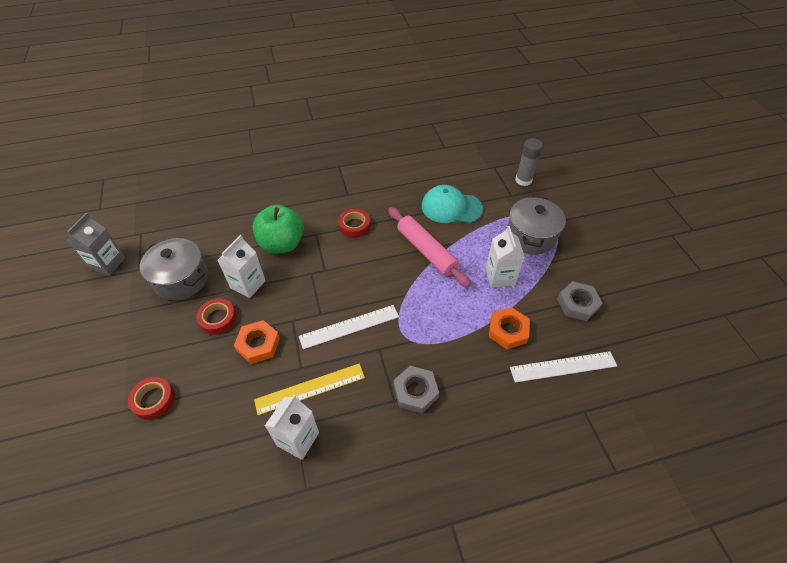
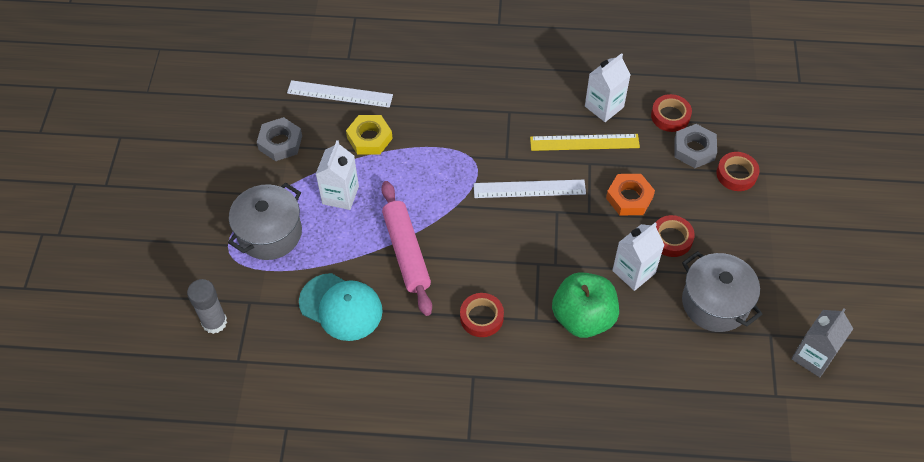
camera: 160 degrees left, 5 degrees up
(223, 450) = (670, 116): none -> red tape
(415, 391) = (487, 112): grey nut -> grey nut (694, 149)
(508, 331) = (369, 138): orange nut -> yellow nut

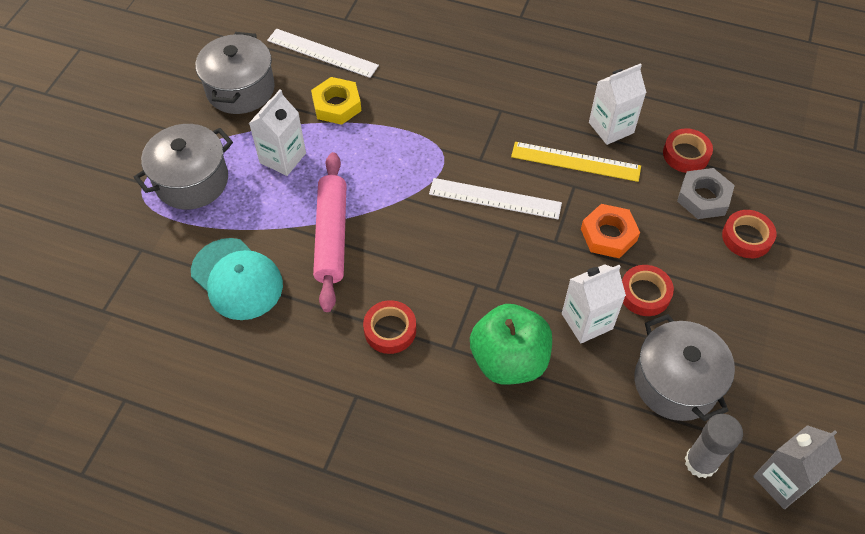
camera: 15 degrees right, 0 degrees up
(214, 322) = (95, 262): grey glue stick -> grey glue stick (700, 462)
(280, 142) = (240, 89): grey nut -> grey pot

